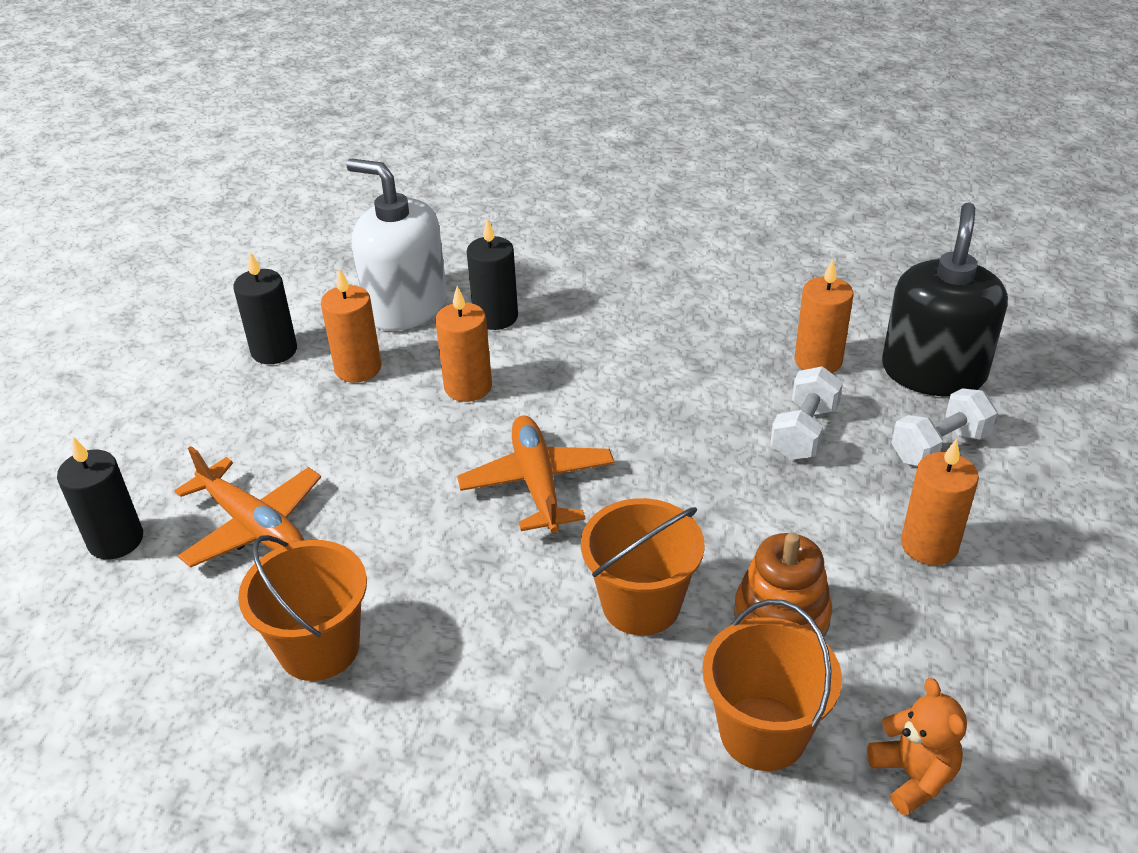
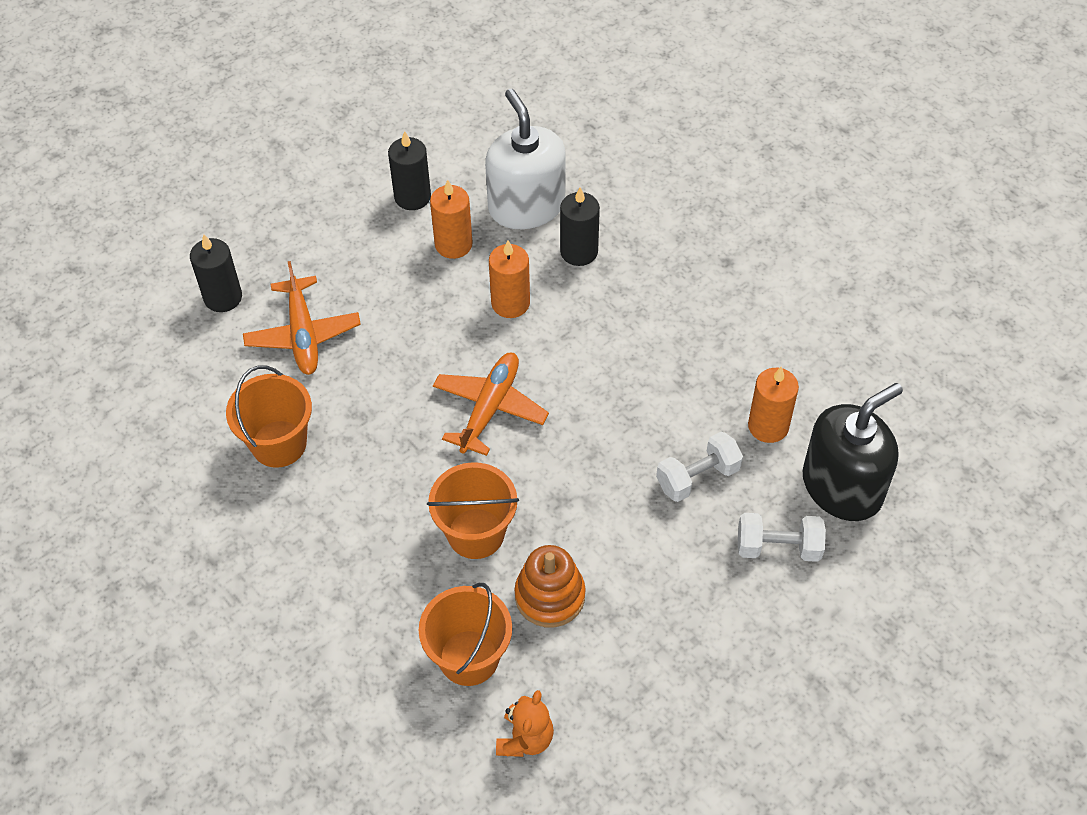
camera: 35 degrees right, 15 degrees up
(929, 545) = (691, 611): orange candle -> none

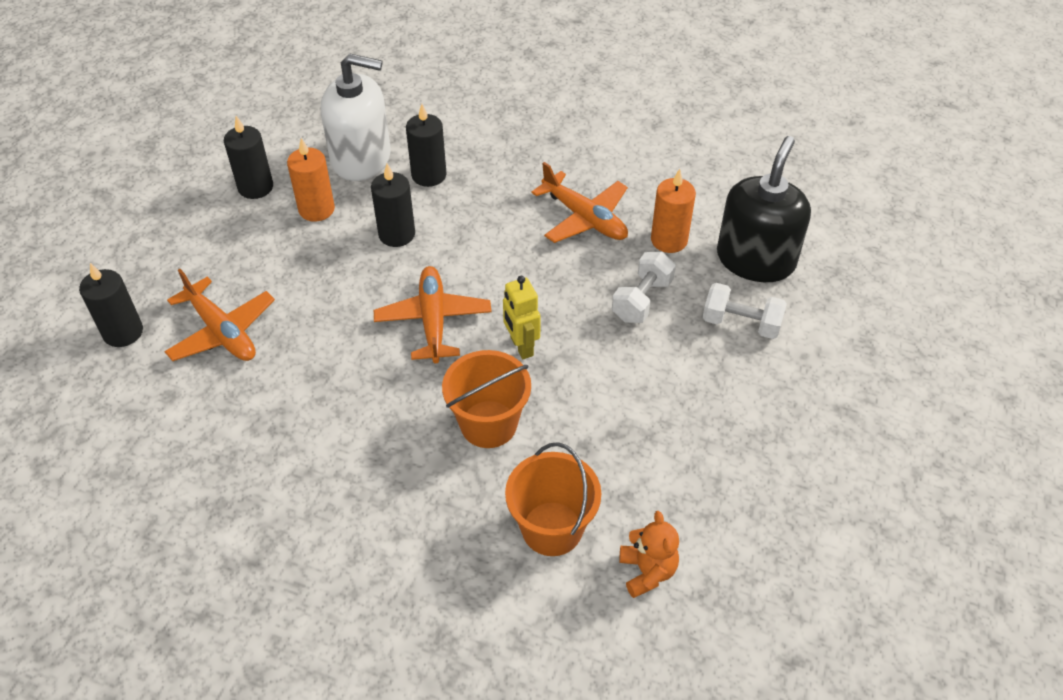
camera: 30 degrees left, 5 degrees down
(279, 444) = (256, 431): orange bucket -> none
(510, 303) = (397, 234): orange candle -> black candle
(526, 206) = (361, 158): white soap dispenser -> white soap dispenser turned 150 degrees clockwise
(550, 596) = (587, 444): orange stacking toy -> none
(552, 472) = (521, 347): none -> yellow robot
(700, 365) = (585, 218): none -> orange plane
(778, 547) = (741, 323): white dumbbell -> white dumbbell turned 45 degrees clockwise

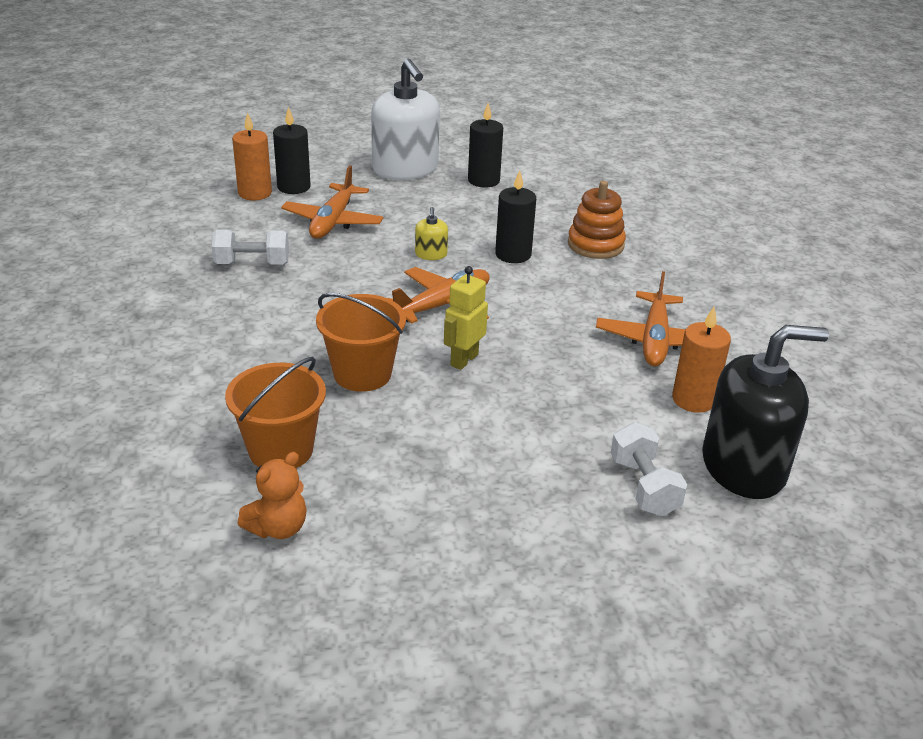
camera: 55 degrees right, 15 degrees down
(316, 209) = (494, 212): orange candle -> orange candle (255, 193)
(347, 288) = (431, 254): none -> yellow soap dispenser
(361, 158) = (571, 209): white soap dispenser -> white soap dispenser (405, 169)
(429, 175) = (595, 245): black candle -> orange stacking toy
(642, 300) = (597, 409): white dumbbell -> white dumbbell (252, 263)

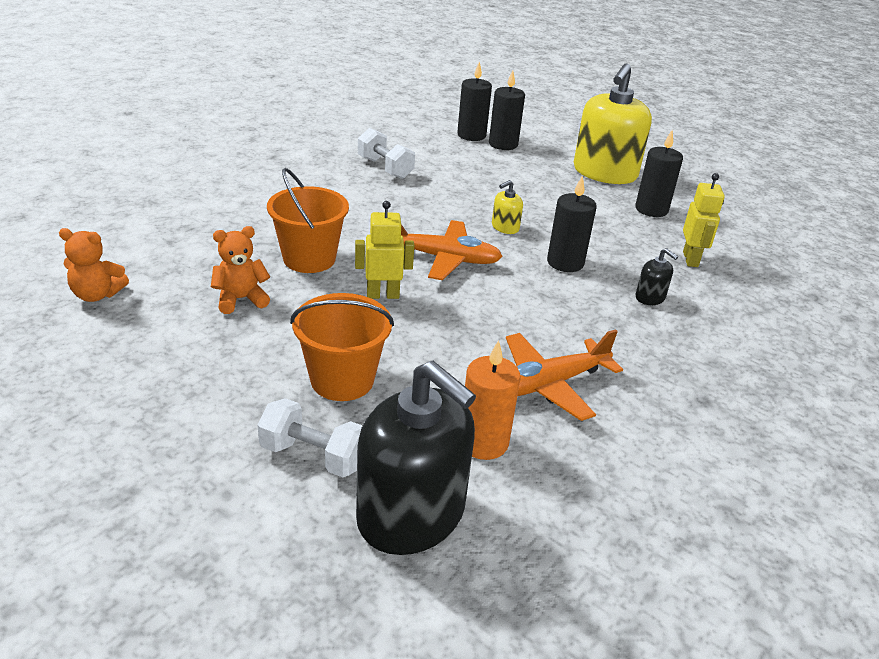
camera: 50 degrees right, 0 degrees up
(255, 193) = (471, 135): orange candle -> black candle
(281, 450) = (183, 262): orange bucket -> orange bucket (342, 380)
(332, 221) = (484, 174): orange plane -> none
(387, 439) = (241, 299): none -> orange teddy bear
(405, 169) = (604, 173): white soap dispenser -> yellow soap dispenser
(567, 203) = (691, 259): none -> yellow robot
(595, 245) = (650, 297): orange stacking toy -> black soap dispenser
(644, 486) = (313, 456): white dumbbell -> white dumbbell turned 75 degrees clockwise

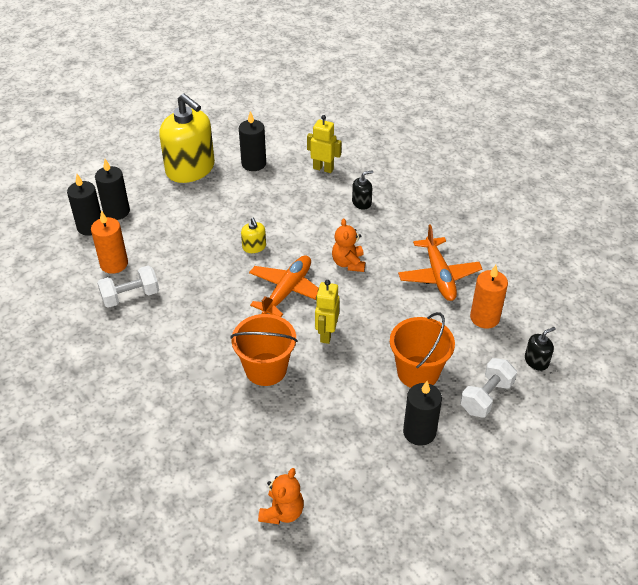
camera: 70 degrees left, 10 degrees up
(241, 299) = (312, 417): orange teddy bear -> orange teddy bear (348, 263)
(411, 515) = (536, 361): black soap dispenser -> black soap dispenser, size x0.41
(426, 154) = (114, 264): none -> orange candle
(565, 262) = (310, 229): black candle -> black candle (419, 432)

